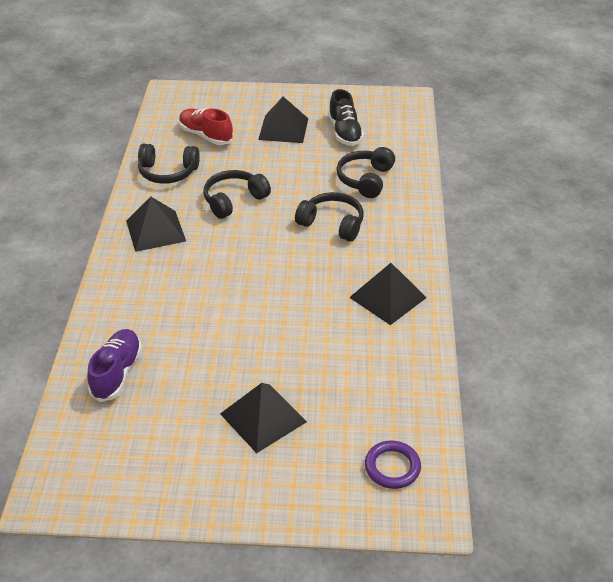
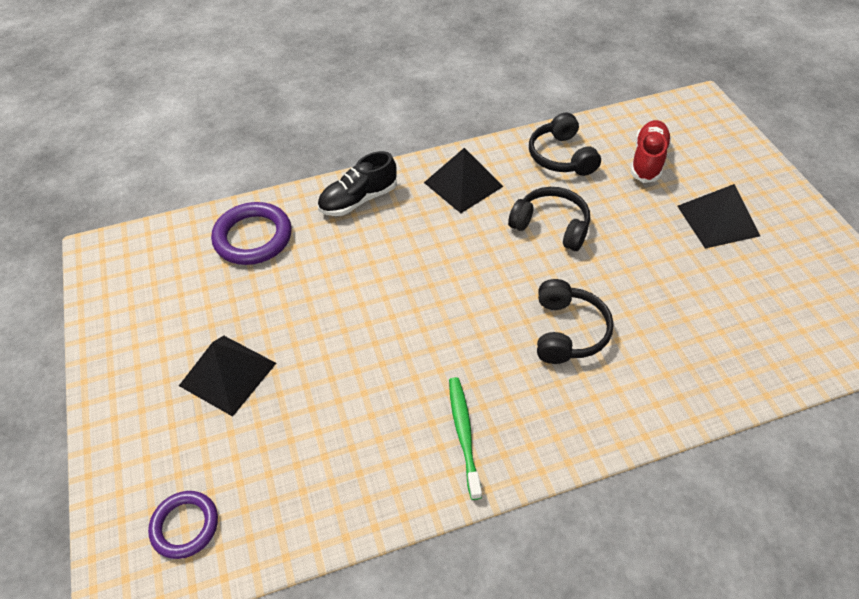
camera: 70 degrees right, 10 degrees up
(117, 373) = (253, 237): purple shoe -> purple ring
(345, 132) = (762, 283): black shoe -> black shoe (358, 200)
(365, 179) = (679, 337): black headphones -> none
(387, 297) = (464, 434): black pyramid -> green toothbrush

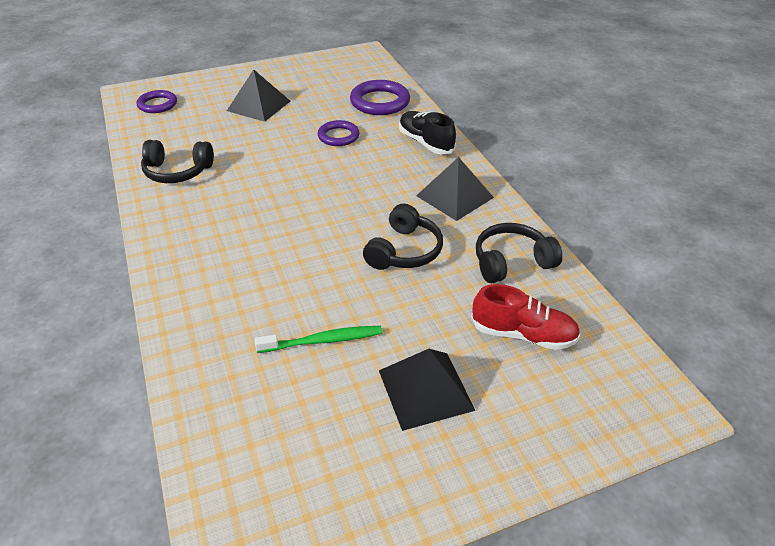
camera: 85 degrees right, 10 degrees down
(331, 279) = (338, 136): none -> purple ring
(464, 434) = (186, 200): green toothbrush -> green toothbrush (322, 341)
(567, 331) = (273, 256): black headphones -> black headphones (177, 171)

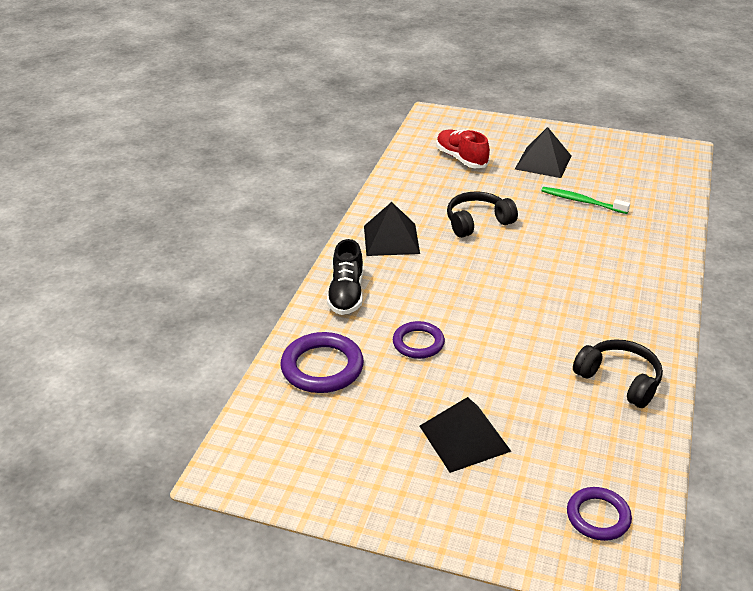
camera: 140 degrees left, 5 degrees down
(511, 262) = (415, 187): black headphones -> none

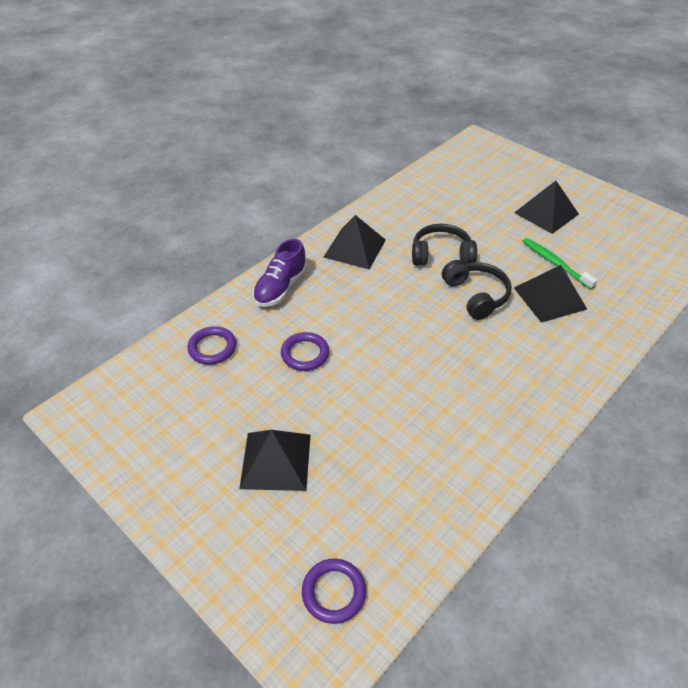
camera: 25 degrees right, 10 degrees up
(322, 367) = (212, 348): purple ring -> purple ring, size x0.65
(346, 294) = (280, 287): black shoe -> purple shoe
(461, 159) = (472, 189): red shoe -> none
(598, 231) = (549, 298): none -> black pyramid
(619, 380) = (457, 459): black headphones -> black headphones (476, 295)

